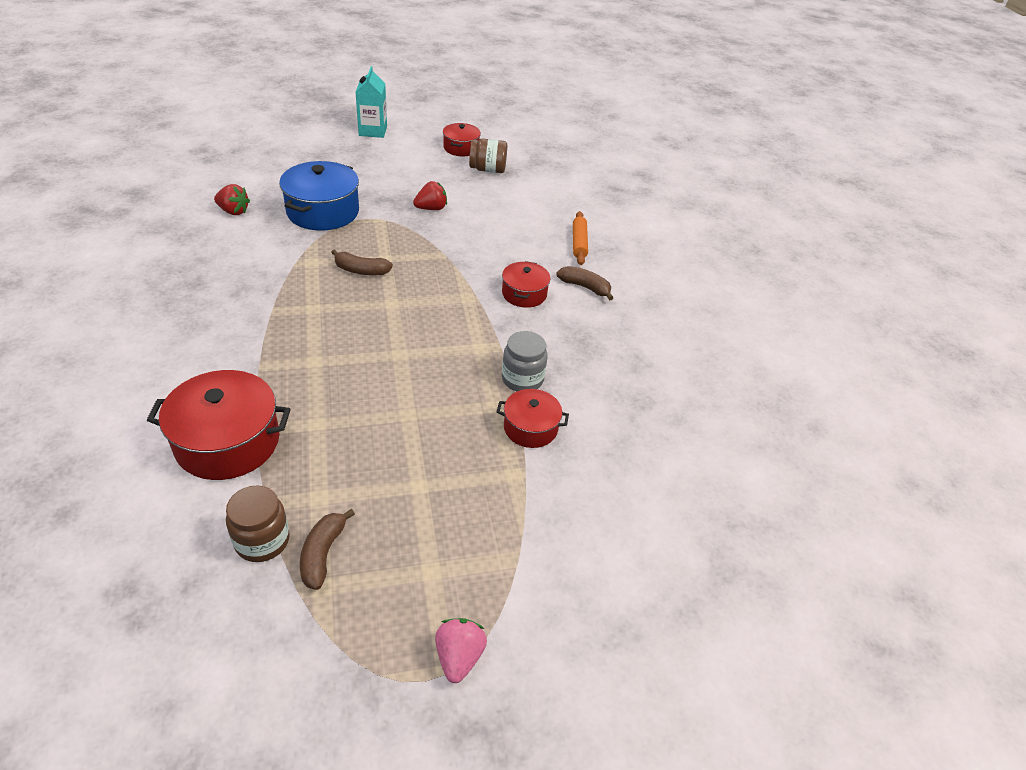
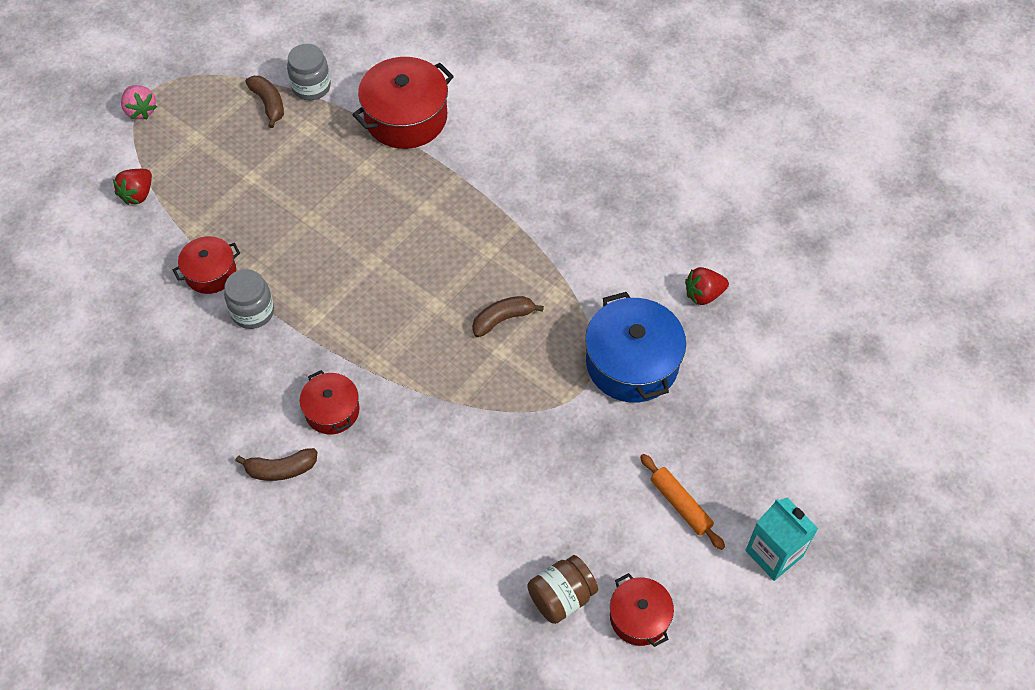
camera: 145 degrees right, 15 degrees up
(262, 541) = (311, 87): brown jar -> grey jar
(431, 208) = (541, 461): red strawberry -> red strawberry (138, 194)
(579, 243) = (339, 539): orange rolling pin -> orange rolling pin (680, 504)

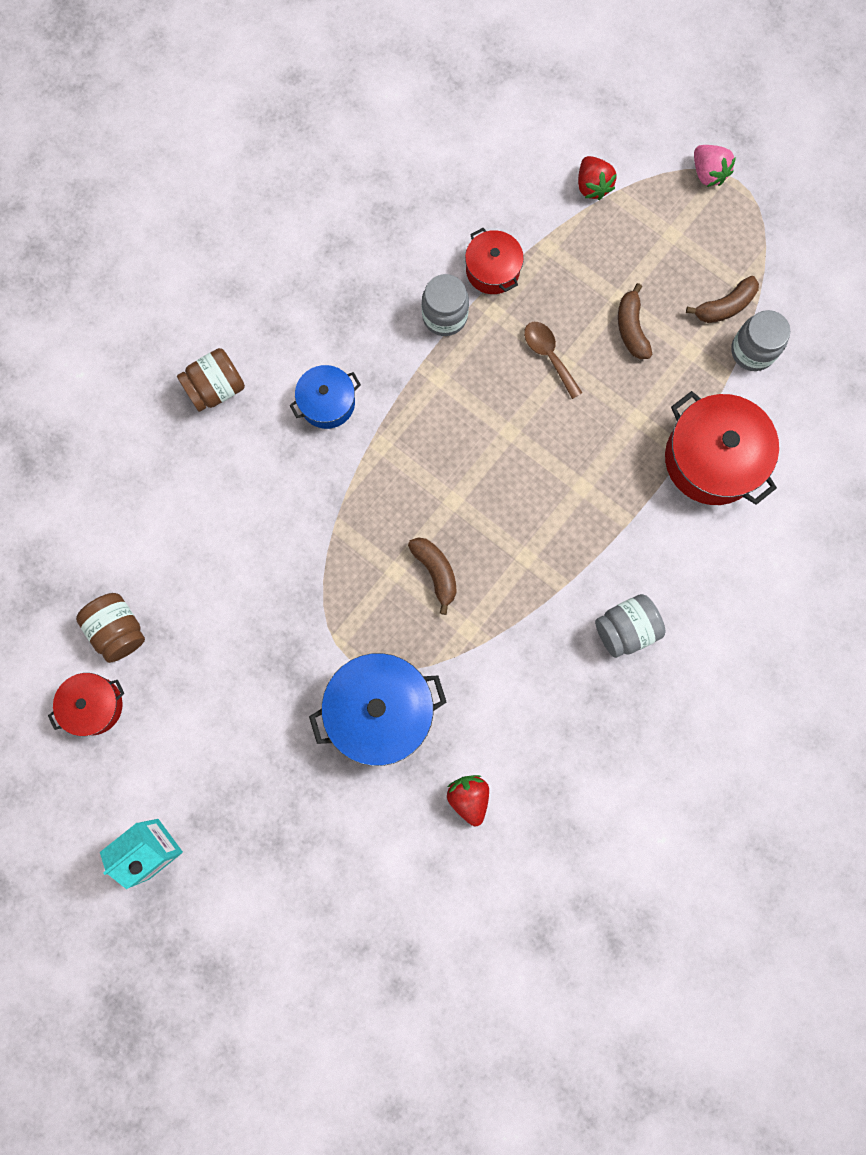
camera: 90 degrees right, 20 degrees up
(138, 194) = (592, 186): red strawberry -> red strawberry turned 135 degrees counterclockwise
(140, 110) = (708, 173): pink strawberry -> pink strawberry turned 90 degrees counterclockwise
(281, 469) = (263, 359): brown banana -> brown banana (631, 328)
(301, 230) = (549, 356): none -> brown spoon
(308, 513) = (216, 388): none -> brown jar
(332, 410) = (327, 403): red pot -> blue pot
(553, 180) = (625, 629): none -> grey jar
(680, 504) = (211, 754): orange rolling pin -> none

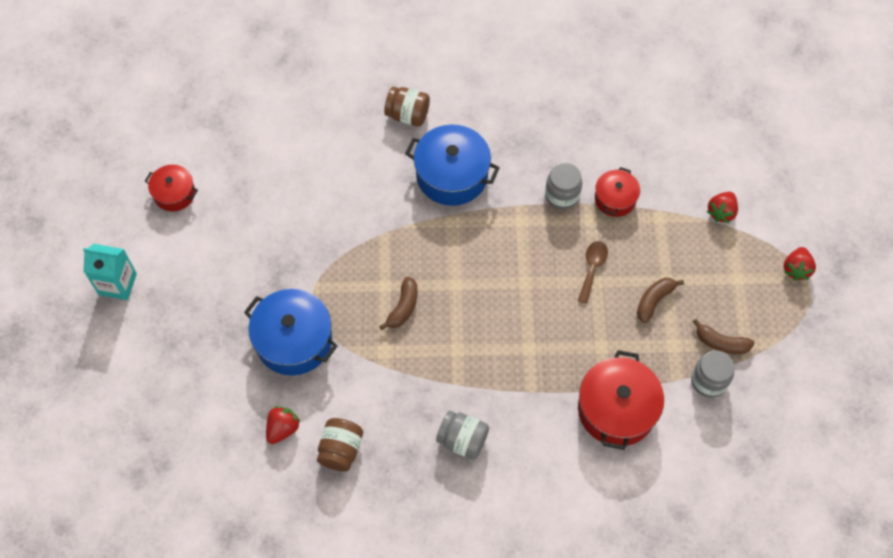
camera: 50 degrees right, 15 degrees down
(118, 630) = (227, 173): brown jar -> brown jar (341, 450)
(327, 403) = (452, 175): blue pot -> blue pot, size x1.73
(708, 173) = (796, 269): pink strawberry -> red strawberry

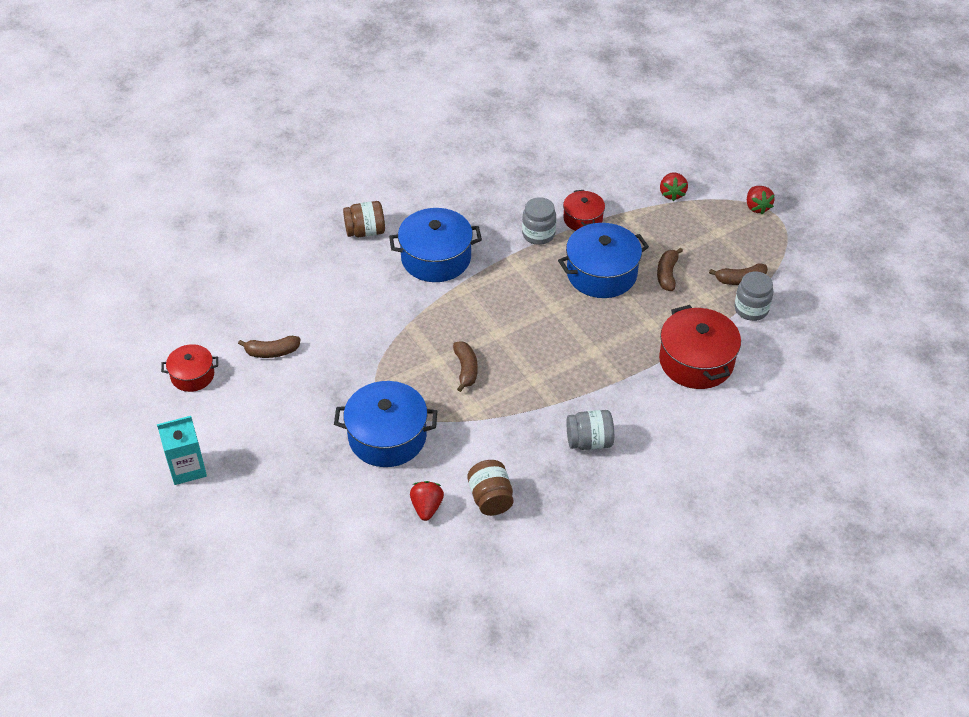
camera: 30 degrees left, 15 degrees down
(252, 203) = (272, 352): none -> brown banana
(592, 268) = (601, 273): brown spoon -> blue pot

